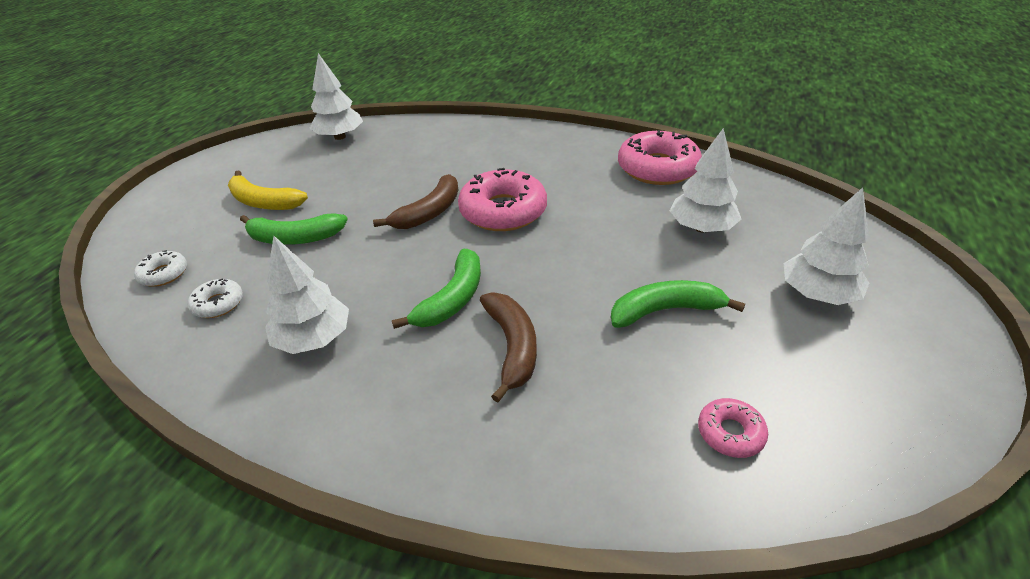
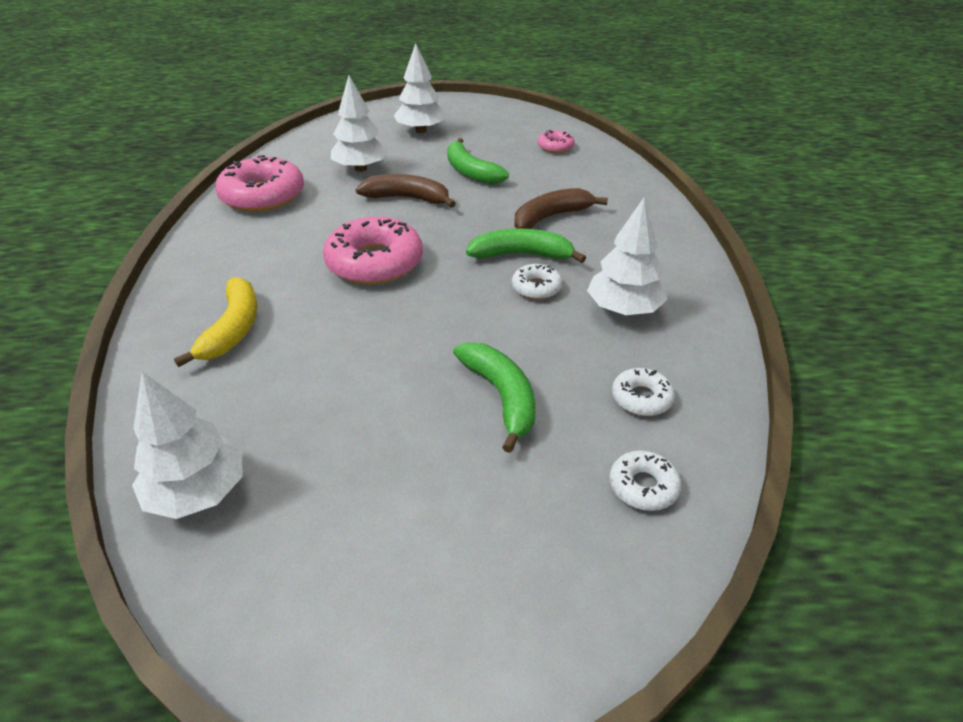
camera: 115 degrees left, 0 degrees up
(263, 202) = (440, 479): yellow banana -> yellow banana (233, 329)
(394, 292) = (536, 287): none -> white donut
(429, 212) = (398, 309): brown banana -> brown banana (408, 198)

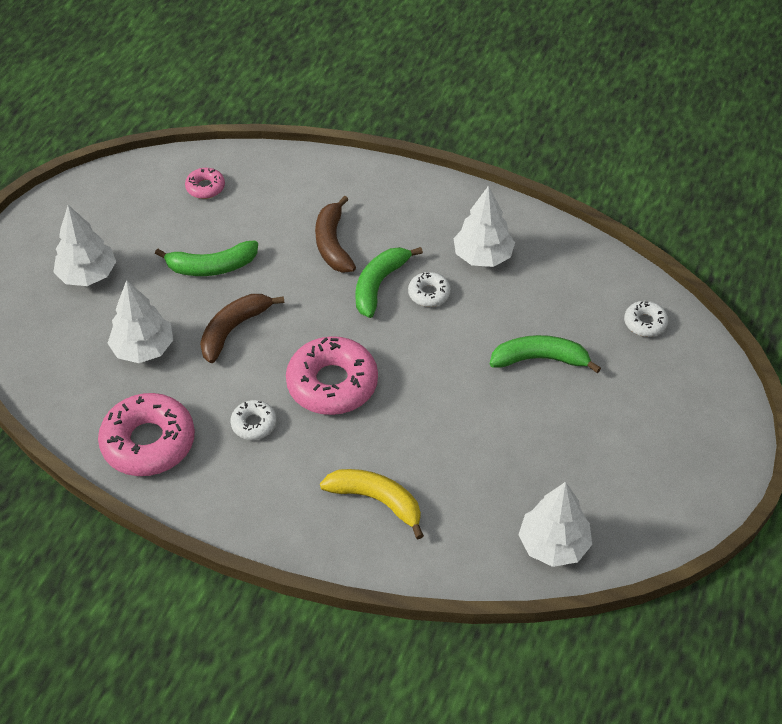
camera: 65 degrees left, 10 degrees up
(641, 398) = (576, 290): white donut -> white donut (254, 424)

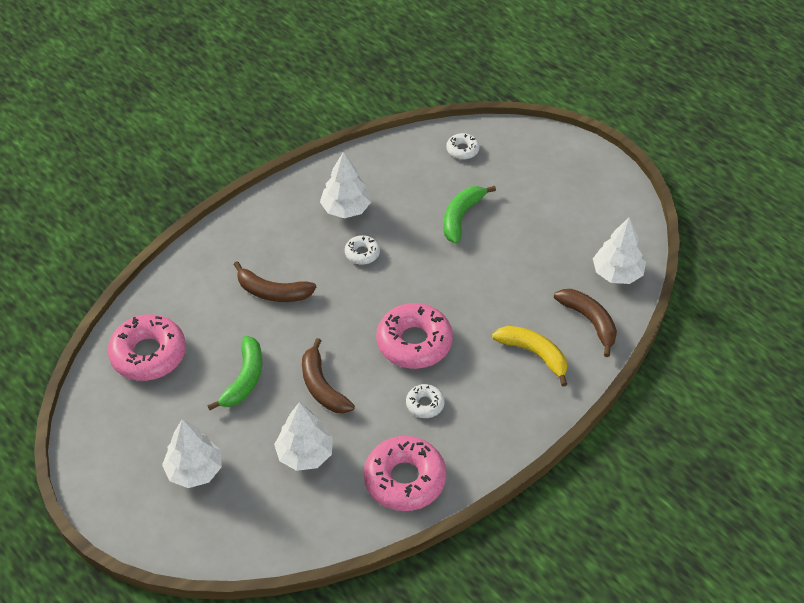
camera: 65 degrees left, 0 degrees up
(205, 187) = (148, 354): pink donut -> pink donut, size x2.04
(377, 501) = (534, 354): yellow banana -> yellow banana turned 75 degrees clockwise
(379, 284) = (334, 279): green banana -> none
(458, 540) = (590, 322): none -> brown banana

